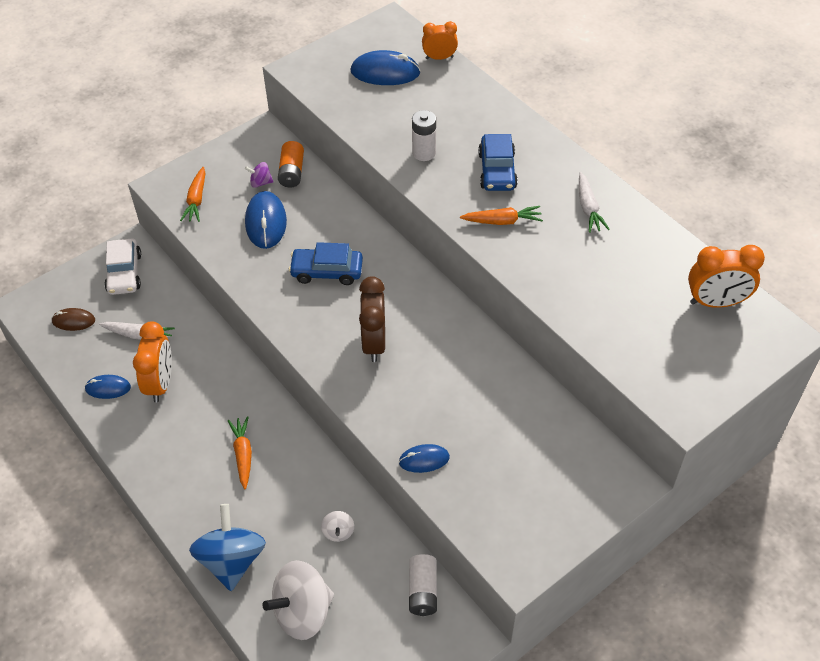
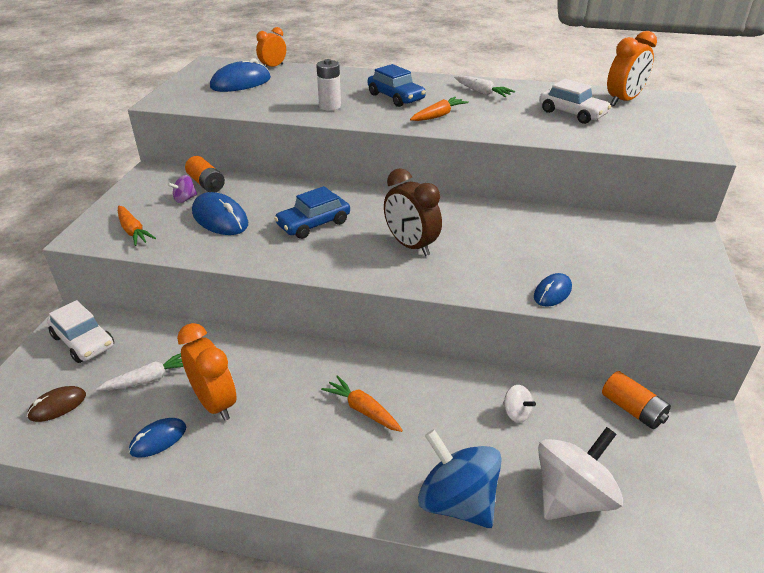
camera: 40 degrees left, 15 degrees down
(302, 612) = (571, 496): white spinning top -> white spinning top turned 150 degrees counterclockwise
(423, 591) = (632, 409): white battery -> orange battery
(633, 290) = (572, 113): none -> white car

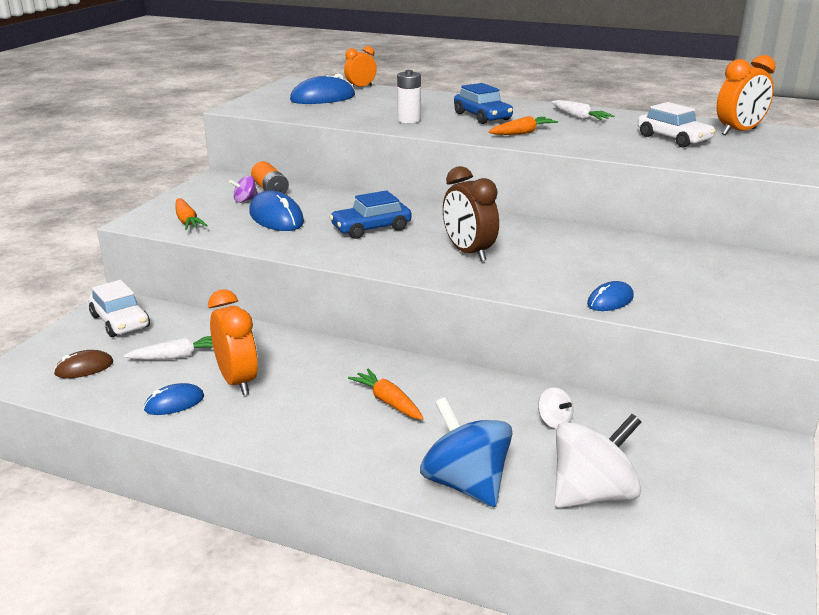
camera: 10 degrees right, 10 degrees down
(632, 409) = (688, 431): orange battery -> none

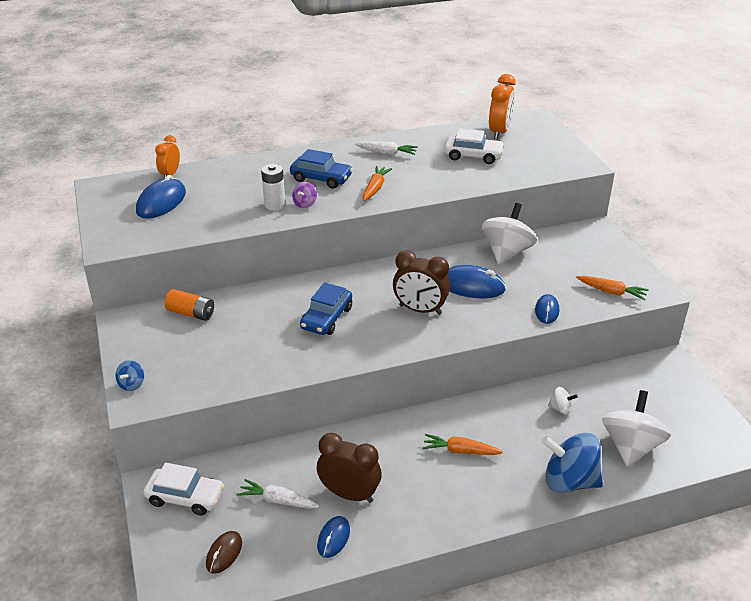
camera: 40 degrees left, 10 degrees up
(155, 211) = (132, 384): none -> blue spinning top
(177, 356) = (278, 500): white carrot -> white carrot turned 105 degrees counterclockwise
(187, 221) = (176, 381): orange carrot -> orange carrot (611, 292)
(237, 381) = (349, 494): orange clock -> brown clock
(245, 200) = (188, 335): purple spinning top -> purple spinning top (305, 204)
(276, 217) = (242, 341): blue mouse -> blue mouse (471, 286)
(639, 246) = (506, 252): none -> white spinning top

